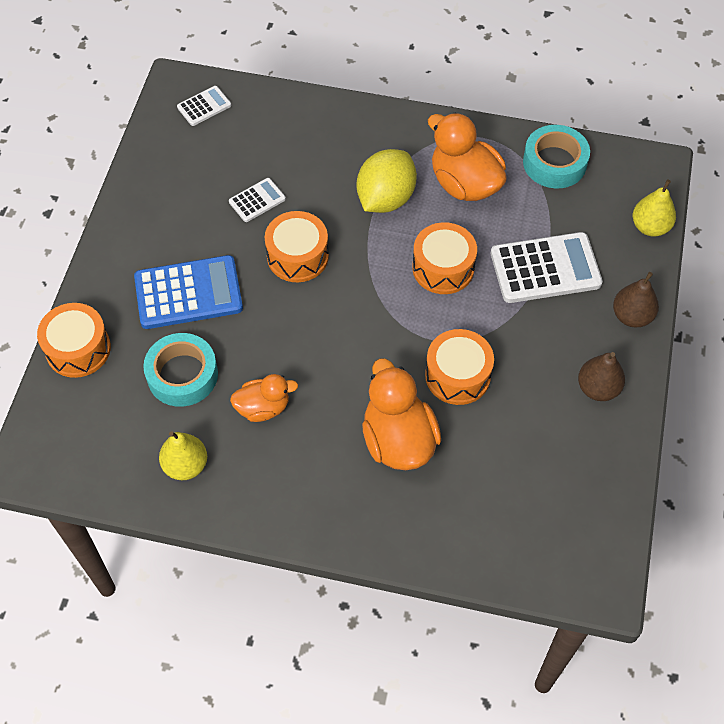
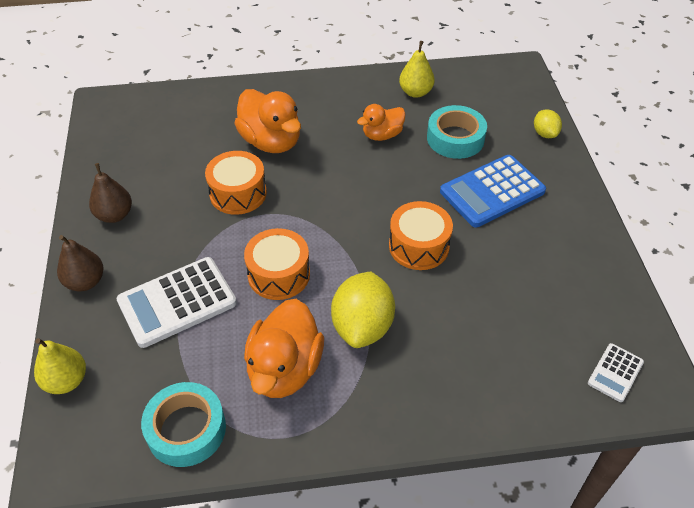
camera: 160 degrees right, 10 degrees down
(78, 349) = (545, 133): orange drum -> yellow lemon
(257, 200) = (488, 285): white calculator -> none
(464, 184) = (284, 369): orange duck -> orange duck turned 75 degrees clockwise

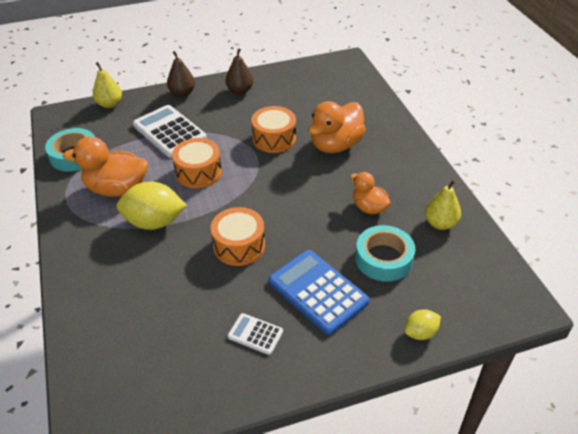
camera: 80 degrees right, 5 degrees down
(615, 373) = (111, 393): white calculator -> white calculator (255, 334)

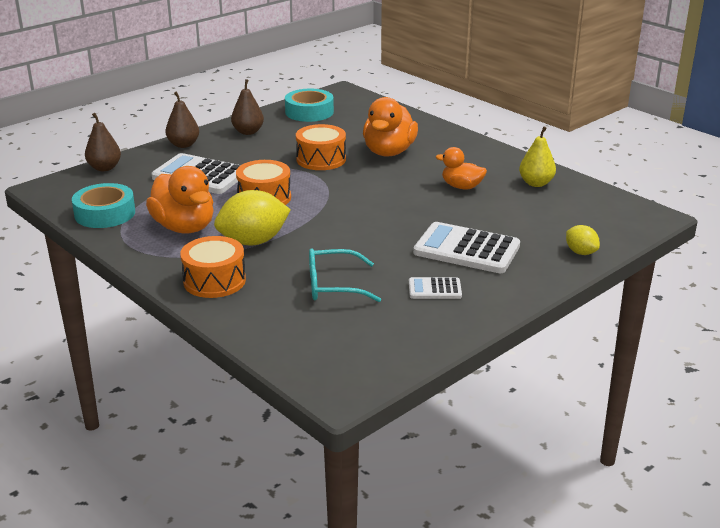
camera: 25 degrees left, 15 degrees down
(110, 104) = (104, 168): yellow pear -> brown pear
(117, 189) = (184, 227): orange duck -> orange duck turned 105 degrees counterclockwise
(177, 298) = (333, 285): none -> turquoise glasses
(239, 246) = (360, 238): orange drum -> orange drum (214, 281)
(318, 292) = (466, 249): blue calculator -> white calculator
(383, 258) = (506, 216): turquoise tape -> turquoise tape (309, 112)
(420, 333) = (580, 252): yellow lemon -> yellow lemon turned 75 degrees counterclockwise

